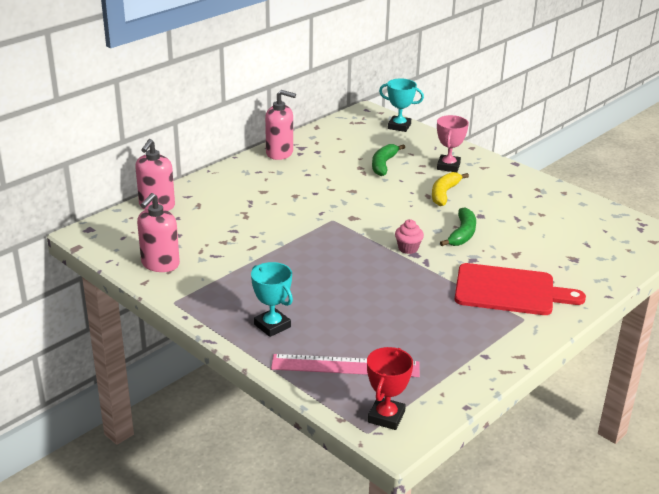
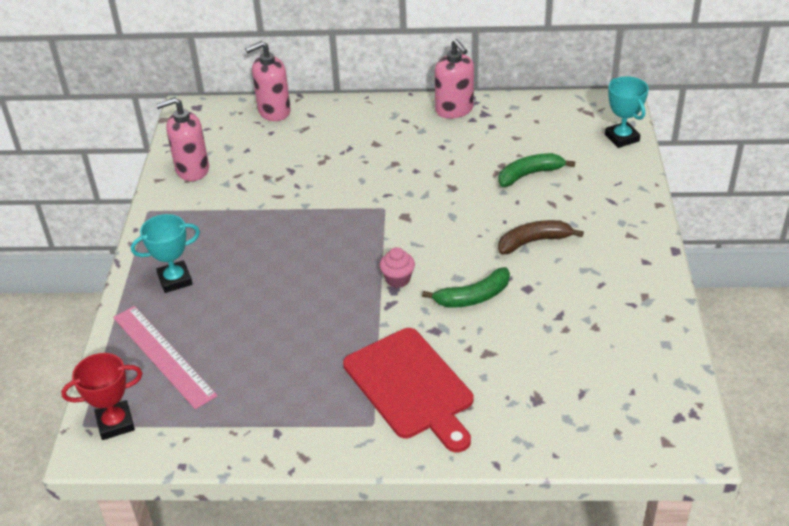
camera: 50 degrees right, 10 degrees up
(272, 326) = (175, 280): turquoise trophy -> turquoise trophy turned 60 degrees clockwise
(444, 193) = (534, 242): yellow banana -> brown banana
(448, 166) = (593, 213): pink trophy -> none

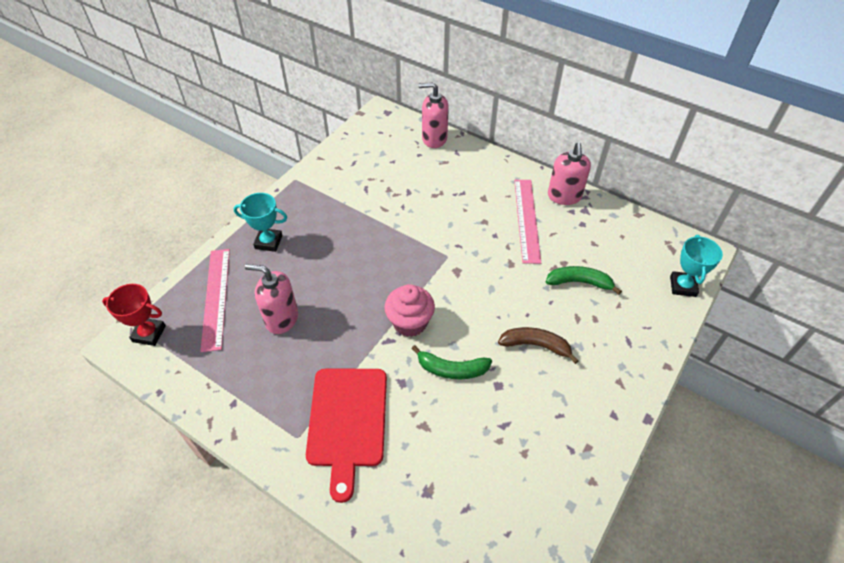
camera: 30 degrees right, 10 degrees up
(192, 170) = (346, 160): pink soap dispenser -> pink soap dispenser (281, 318)
(398, 279) = (410, 323): pink cupcake -> pink cupcake, size x1.64
(435, 144) = (527, 219): none -> pink ruler

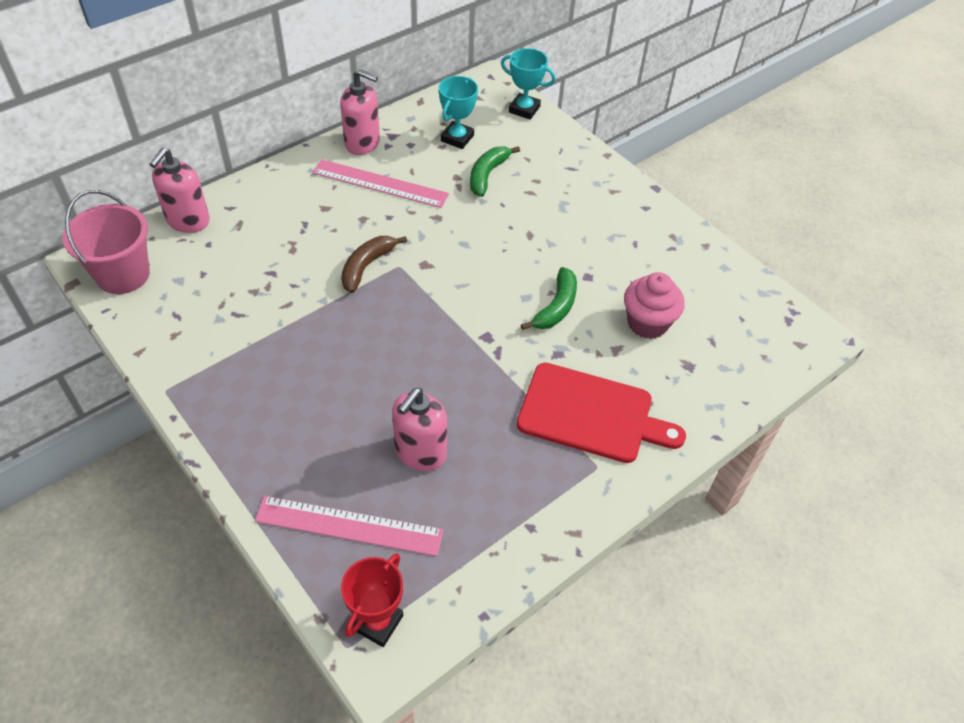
camera: 75 degrees left, 0 degrees up
(268, 242) = (276, 445): turquoise trophy -> turquoise trophy (457, 138)
(375, 129) = (123, 275): none -> pink bucket
(410, 323) = (481, 326): pink cupcake -> pink cupcake (647, 323)
(536, 345) = (551, 233): brown banana -> brown banana (367, 266)

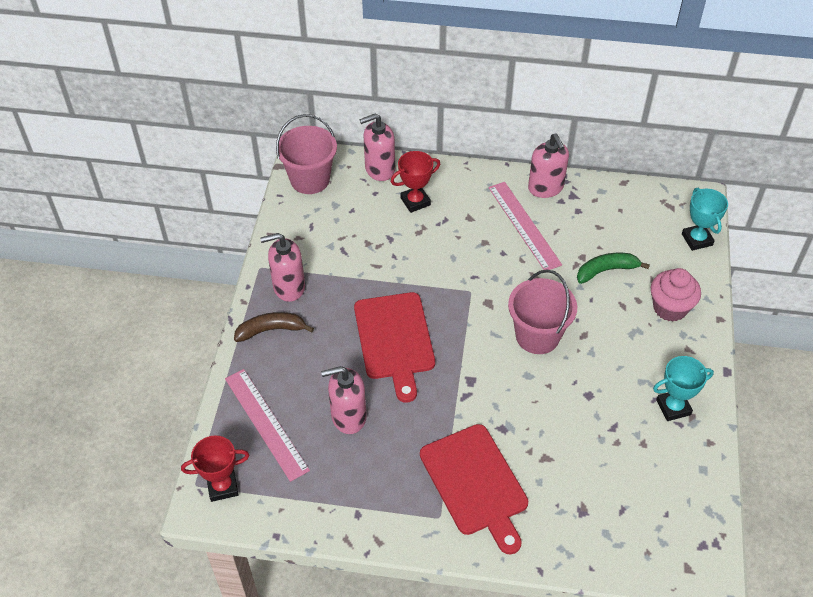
camera: 50 degrees right, 0 degrees up
(220, 386) = (288, 287): none -> pink soap dispenser
(258, 226) = (415, 201): none -> red trophy
(367, 266) = (450, 276): brown banana -> brown banana (271, 330)
(381, 354) = (394, 340): none -> red cutting board
(457, 138) = (617, 228): turquoise trophy -> turquoise trophy (673, 407)
(496, 261) = (537, 336): none -> pink bucket
(556, 307) = (539, 398): green banana -> none
(647, 323) = (590, 459): pink cupcake -> pink cupcake (670, 308)

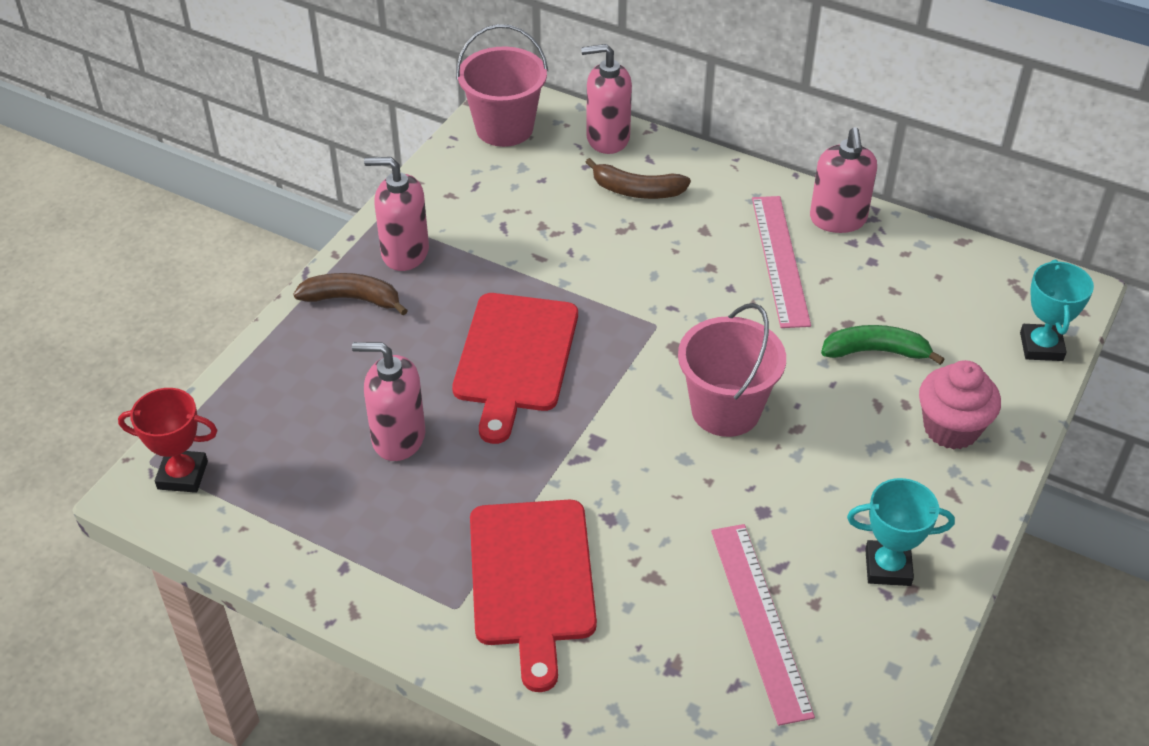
camera: 20 degrees right, 5 degrees down
(266, 423) = (282, 413): pink ruler -> pink ruler (760, 620)
(415, 201) = (637, 190): red trophy -> brown banana

